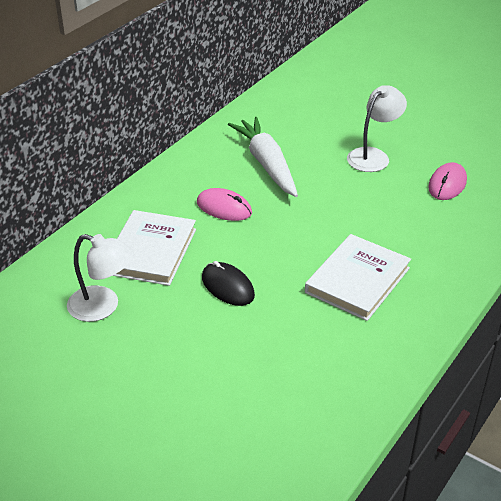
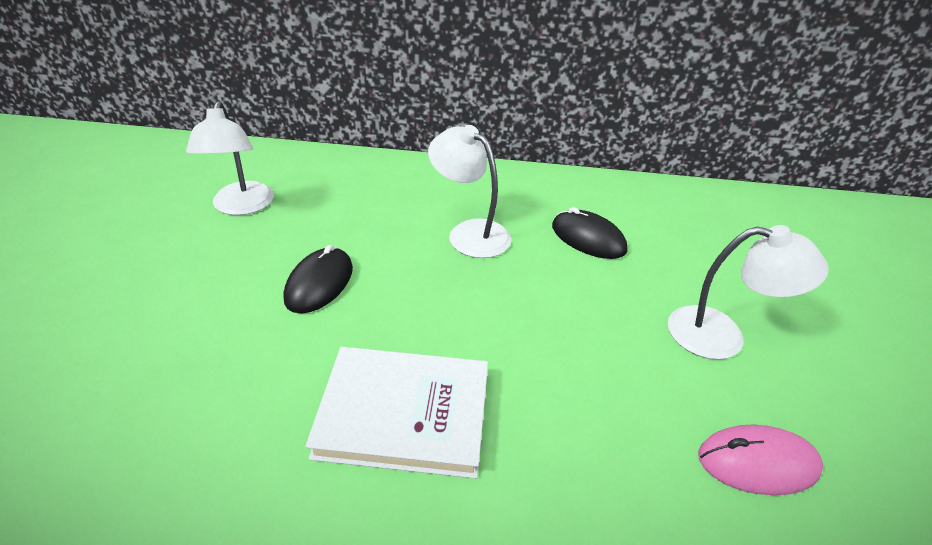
camera: 60 degrees right, 0 degrees up
(151, 251) = (352, 207): white book -> none
(224, 208) = (469, 232): pink mouse -> white lamp
(266, 164) = (588, 238): white carrot -> black mouse

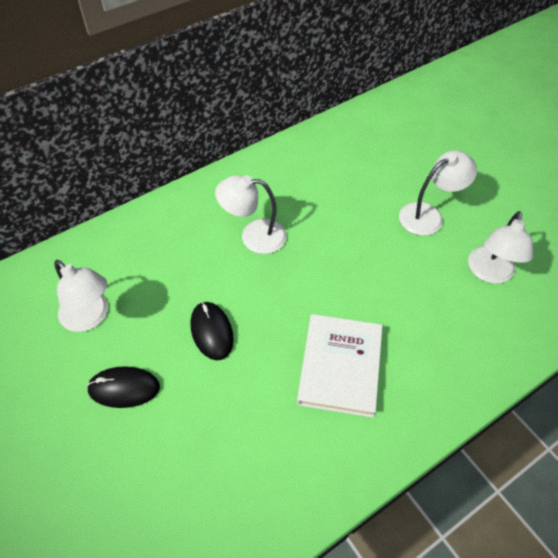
camera: 40 degrees left, 15 degrees up
(404, 414) = (340, 366): white book -> white book turned 45 degrees counterclockwise
(588, 238) = (318, 195): black mouse -> black mouse (124, 388)
(757, 462) = (489, 273): pink mouse -> white lamp

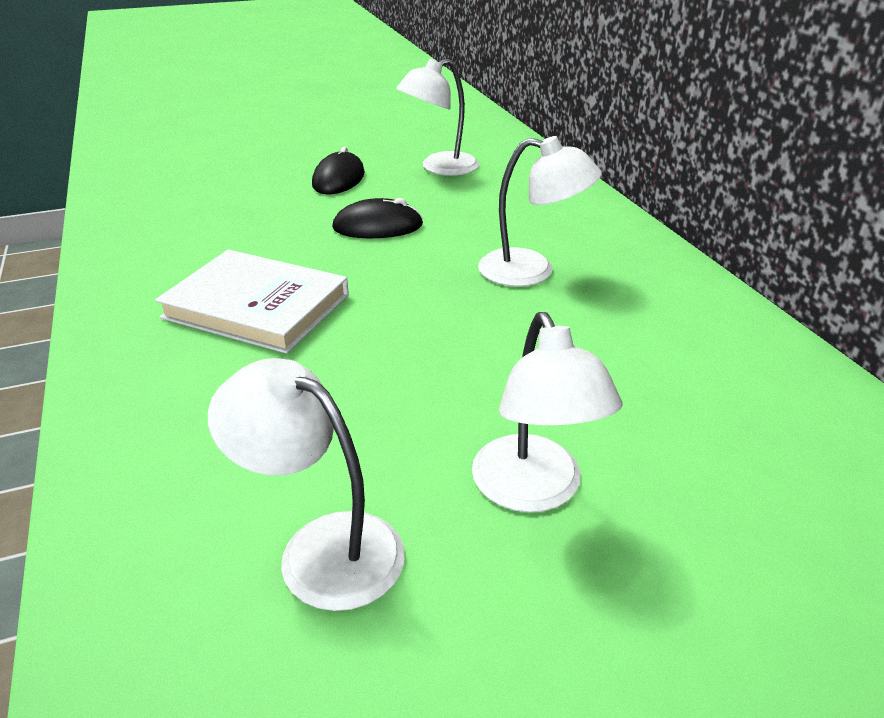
camera: 105 degrees right, 20 degrees down
(253, 236) = (532, 271): white lamp -> white lamp turned 90 degrees clockwise

